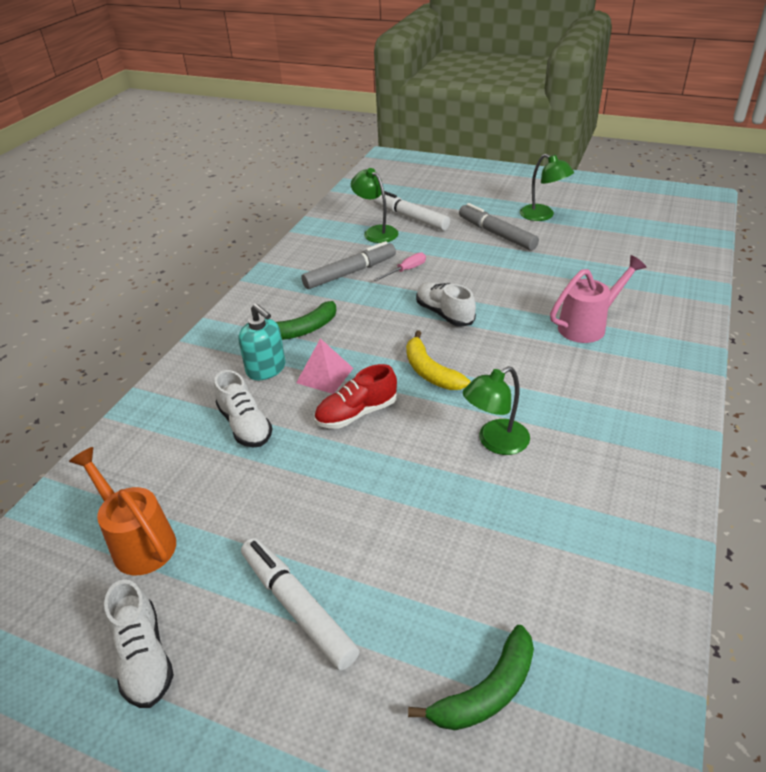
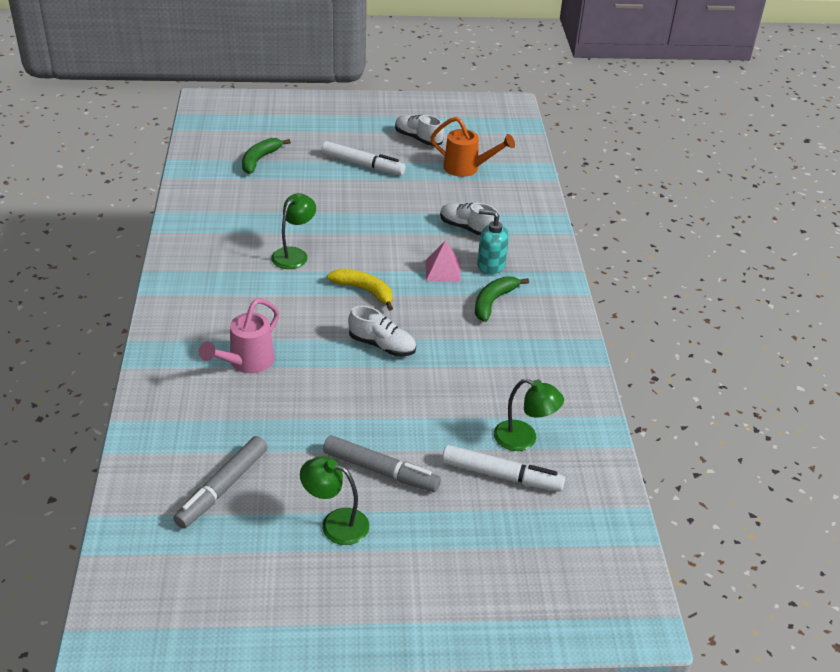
camera: 150 degrees right, 0 degrees up
(350, 273) = (504, 371): grey marker -> grey marker (222, 488)
(356, 413) = (399, 251): red shoe -> none
(406, 270) = (450, 388): pink screwdriver -> none

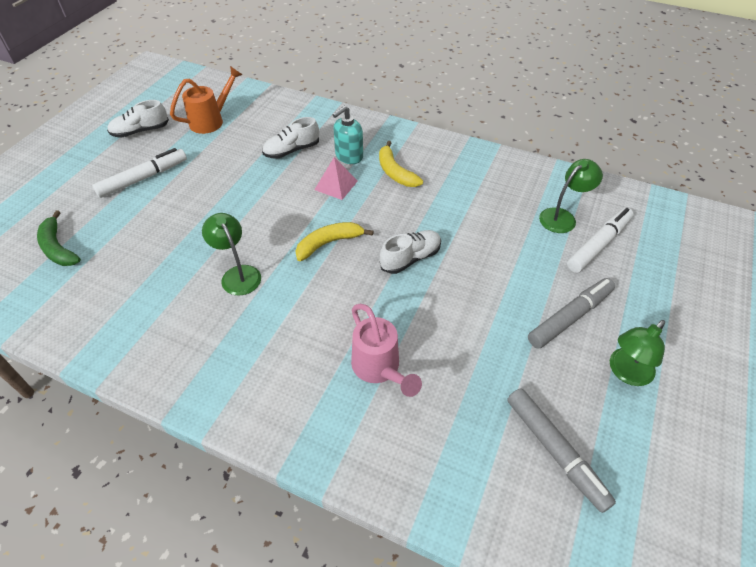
camera: 60 degrees left, 10 degrees up
(493, 302) = (395, 172): green banana -> yellow banana

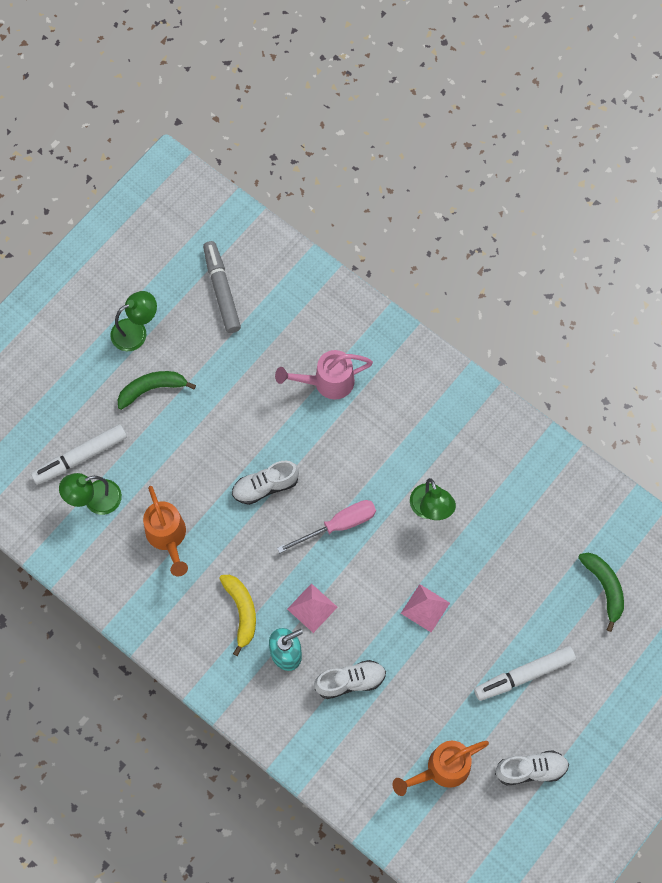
camera: 165 degrees left, 20 degrees up
(234, 203) = (425, 608): none -> pink pyramid
(328, 243) = (338, 525): yellow banana -> pink screwdriver
(379, 369) = (327, 382): pink watering can -> pink watering can turned 90 degrees counterclockwise
(482, 205) = (168, 537): none -> orange watering can
(570, 317) = (152, 389): grey marker -> green banana

